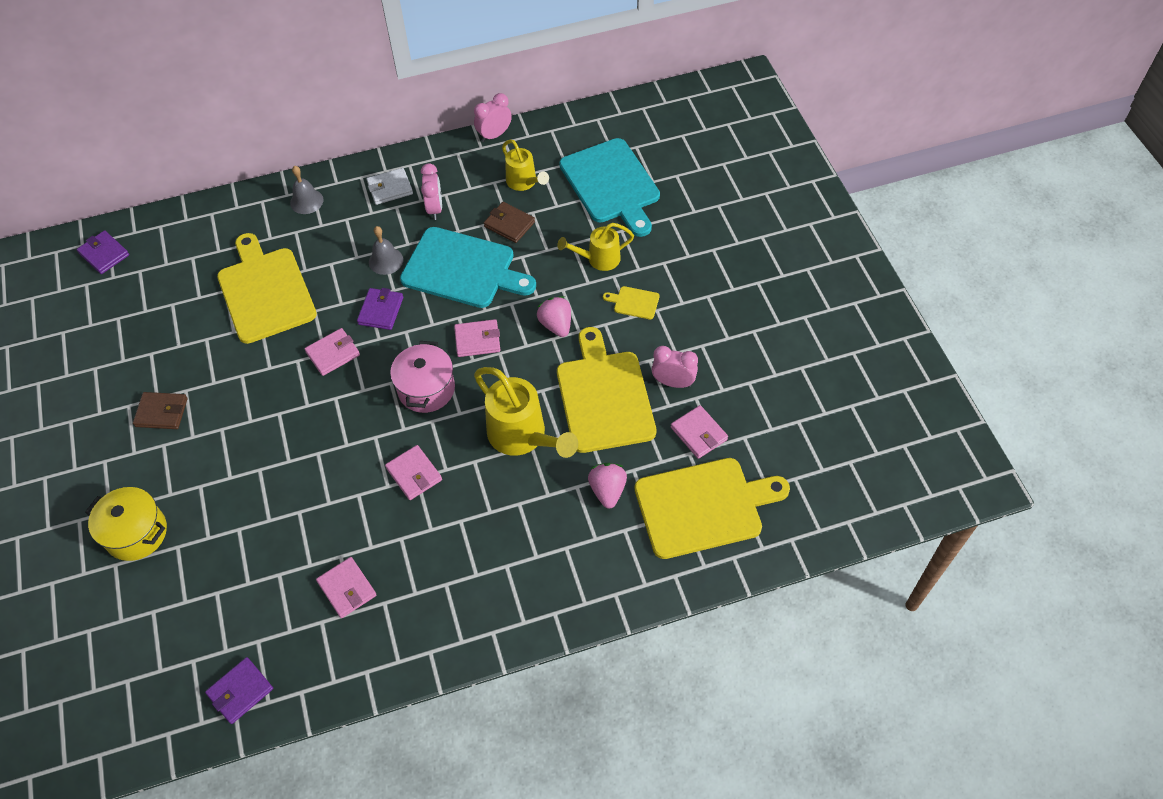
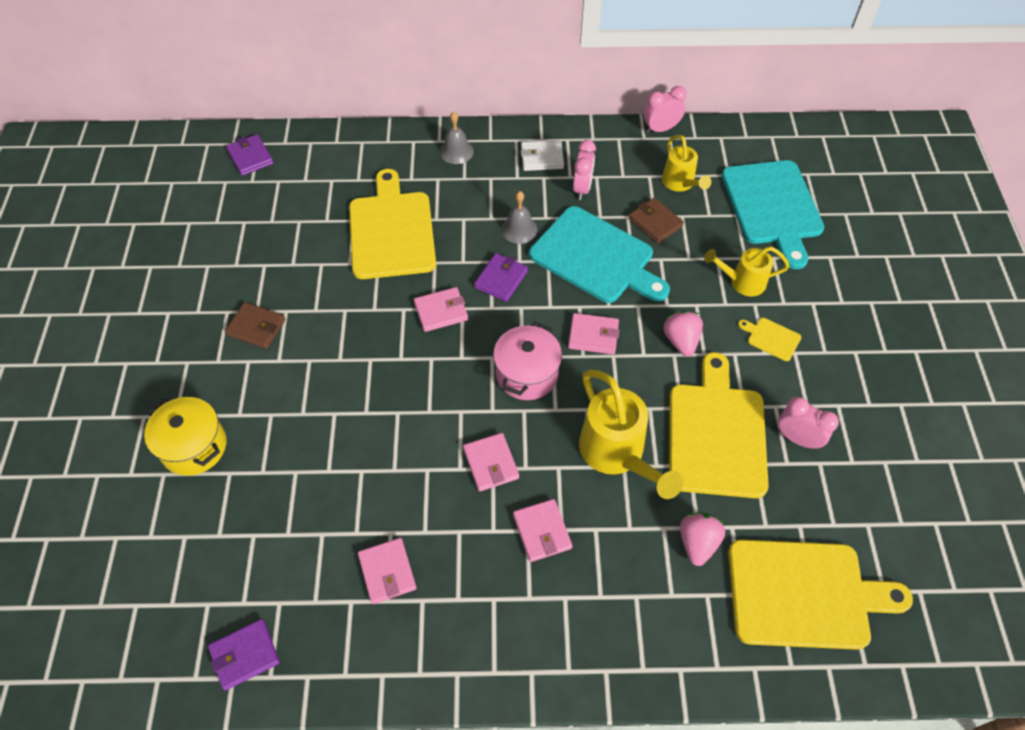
camera: 15 degrees right, 0 degrees up
(699, 433) = (815, 505): pink wallet -> pink wallet (542, 531)

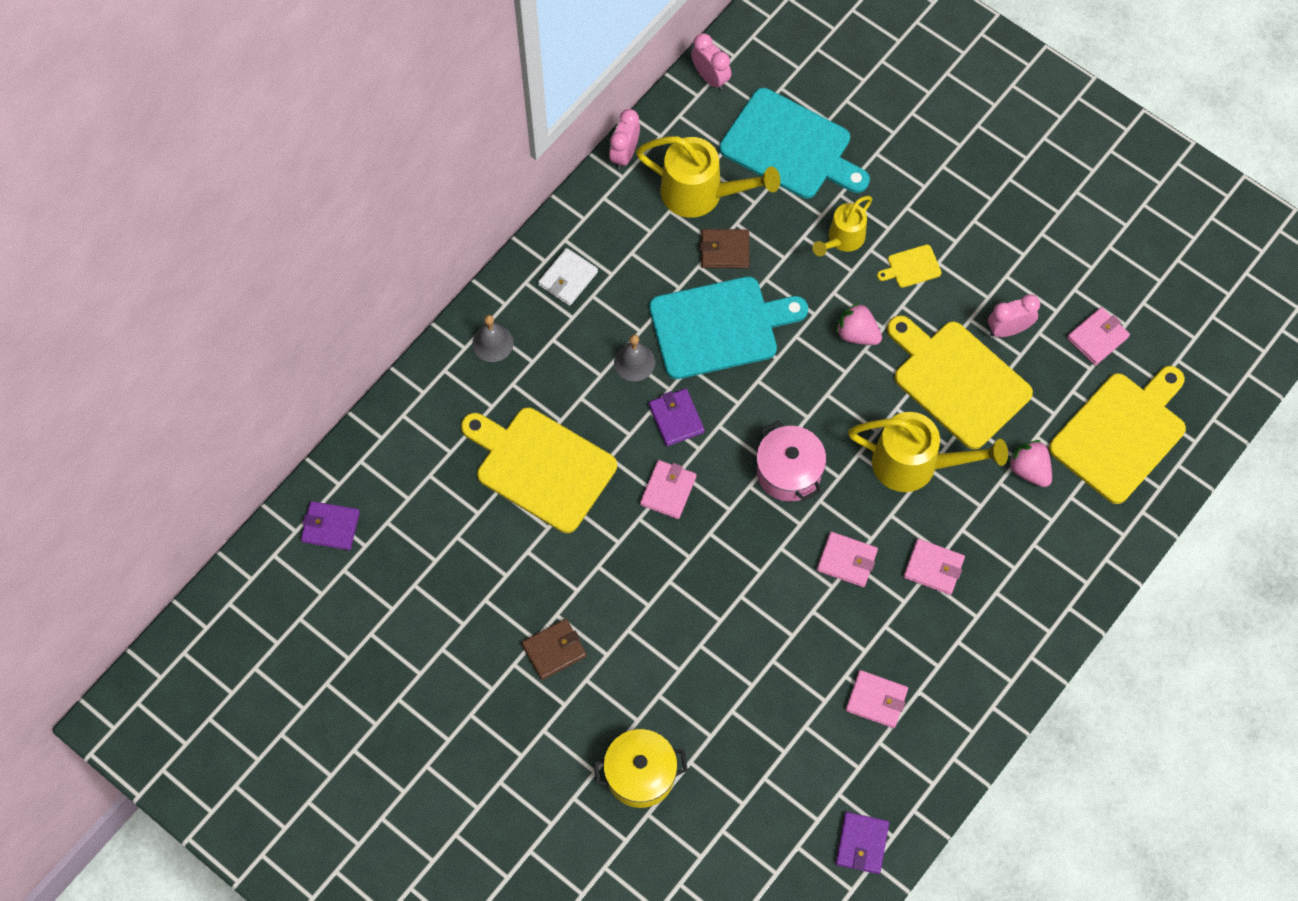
camera: 50 degrees left, 10 degrees up
(582, 188) = (634, 275): pink clock -> pink clock (710, 77)
(593, 335) = (795, 393): pink wallet -> pink wallet (1097, 337)
(680, 183) = (700, 194): yellow watering can -> yellow watering can, size x1.65

